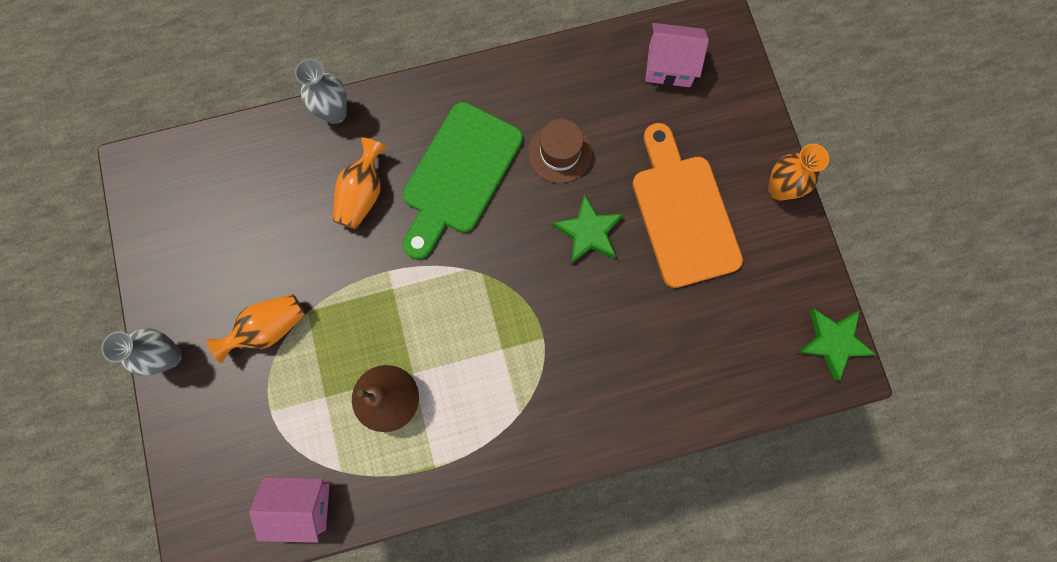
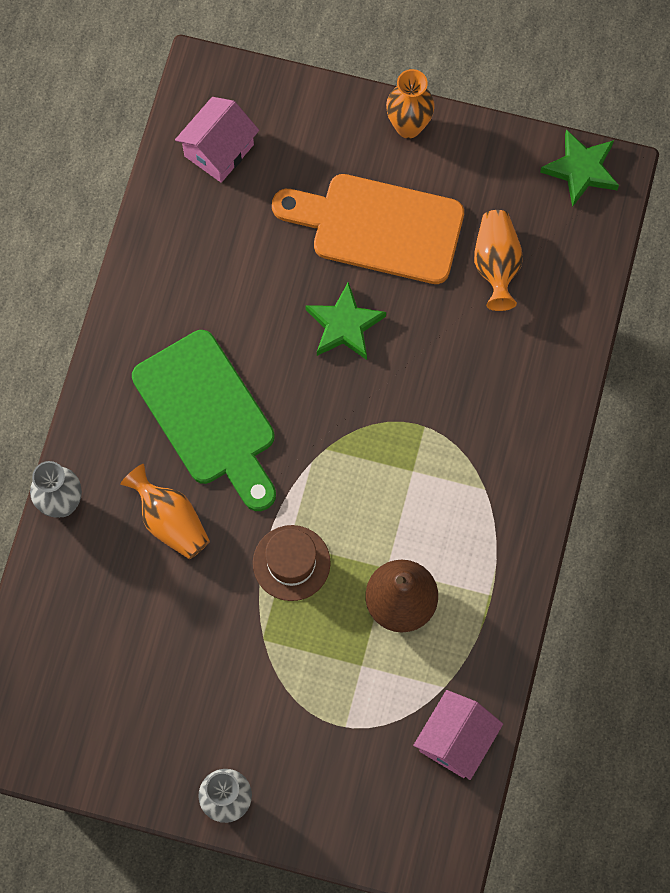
camera: 60 degrees left, 5 degrees down
(269, 328) = (257, 686): orange vase -> orange vase (496, 265)
(560, 152) = (245, 306): brown hat -> brown hat (291, 563)

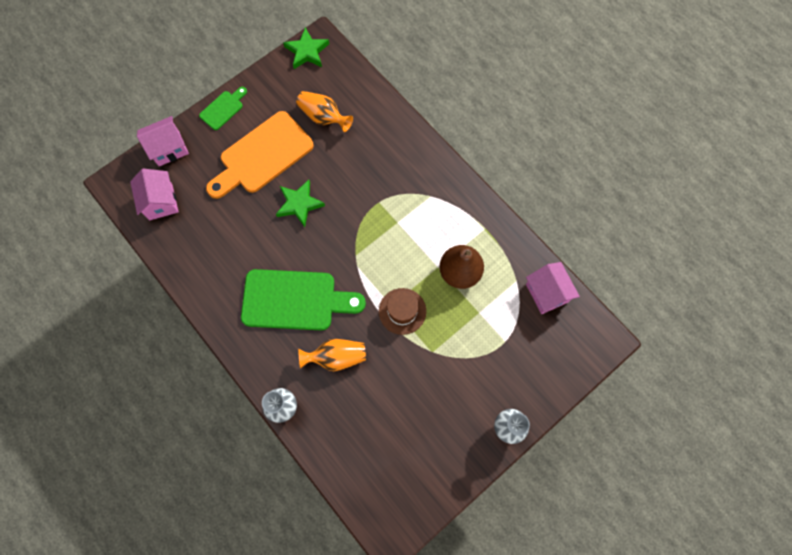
camera: 55 degrees left, 0 degrees up
(299, 102) = (169, 148): none -> pink house
(408, 126) = (223, 109): orange vase -> green cutting board

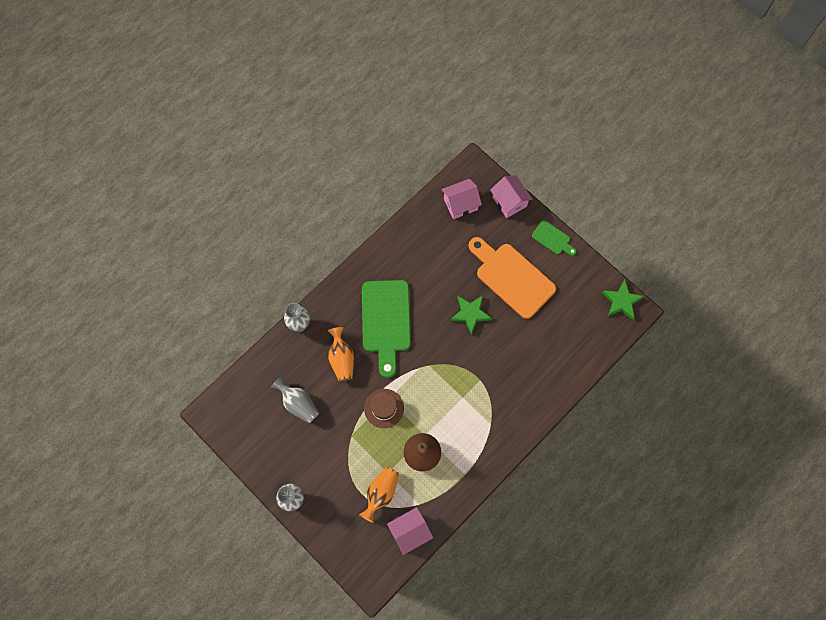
camera: 85 degrees right, 0 degrees up
(323, 117) = (556, 324): orange vase -> orange vase (381, 493)
(387, 415) = (298, 403): none -> grey vase

